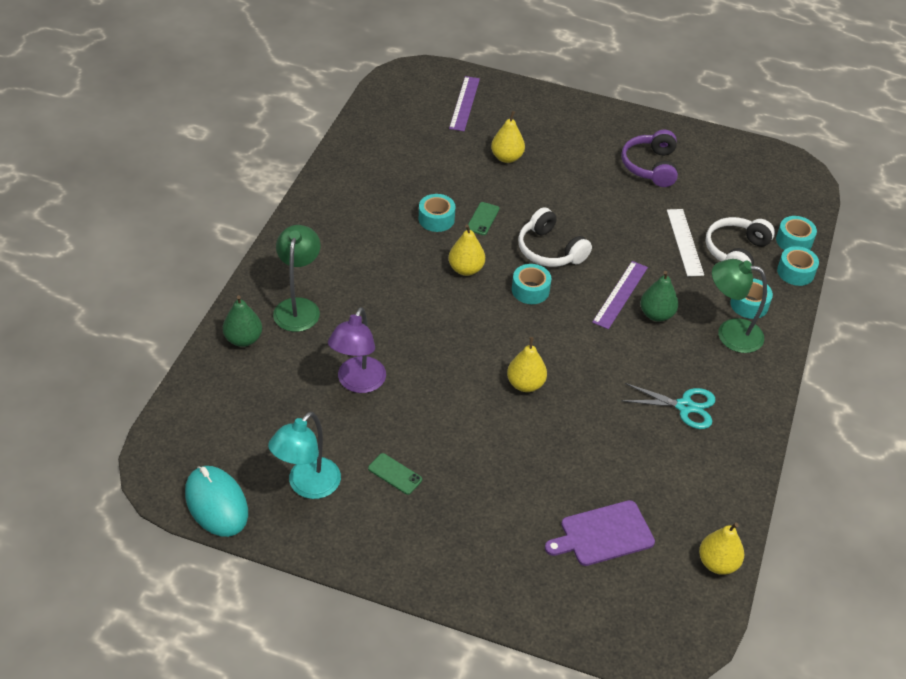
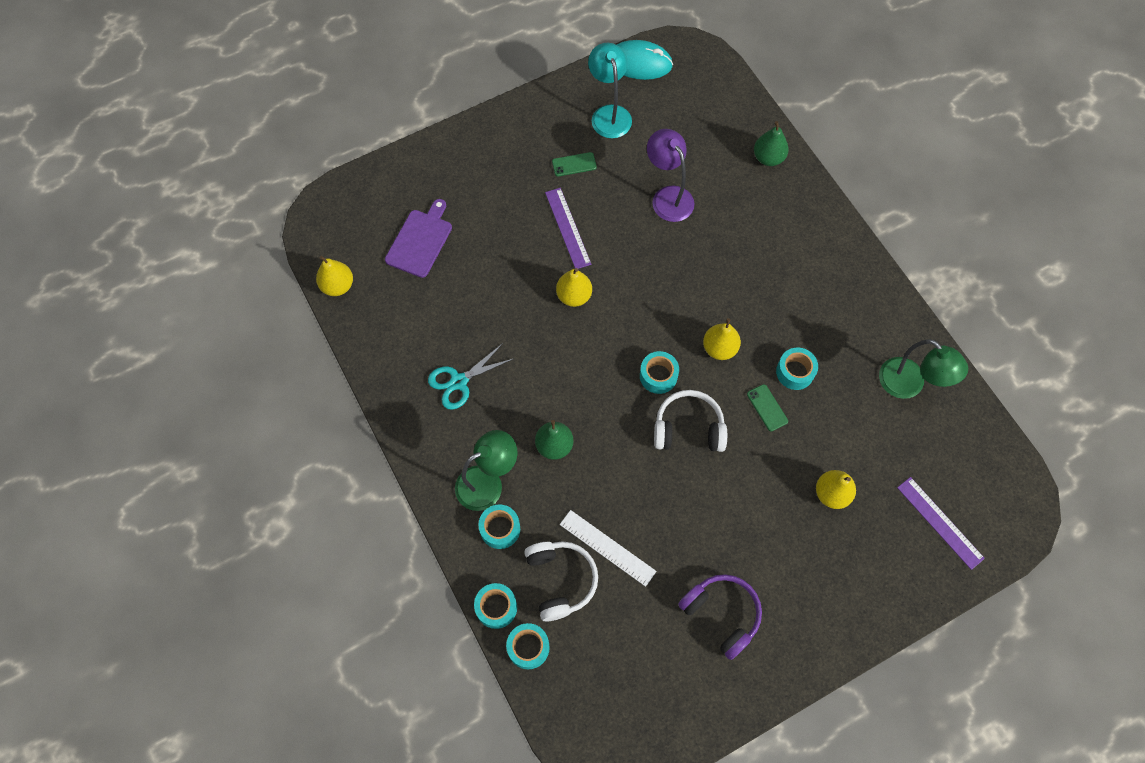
camera: 135 degrees right, 20 degrees up
(298, 307) = (772, 210): green lamp -> green lamp (909, 385)
(620, 294) = (597, 438): purple ruler -> purple ruler (567, 228)

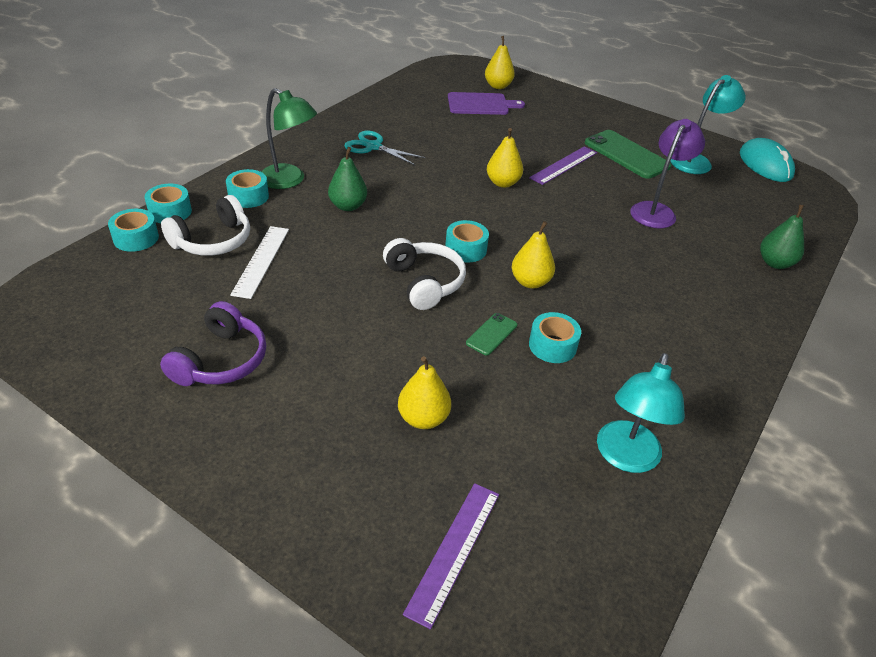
camera: 60 degrees right, 25 degrees down
(338, 286) = (411, 82): yellow pear -> yellow pear (498, 86)
(574, 164) = (626, 155): green phone -> green phone, size x2.02
(909, 385) = (626, 458): green lamp -> turquoise lamp

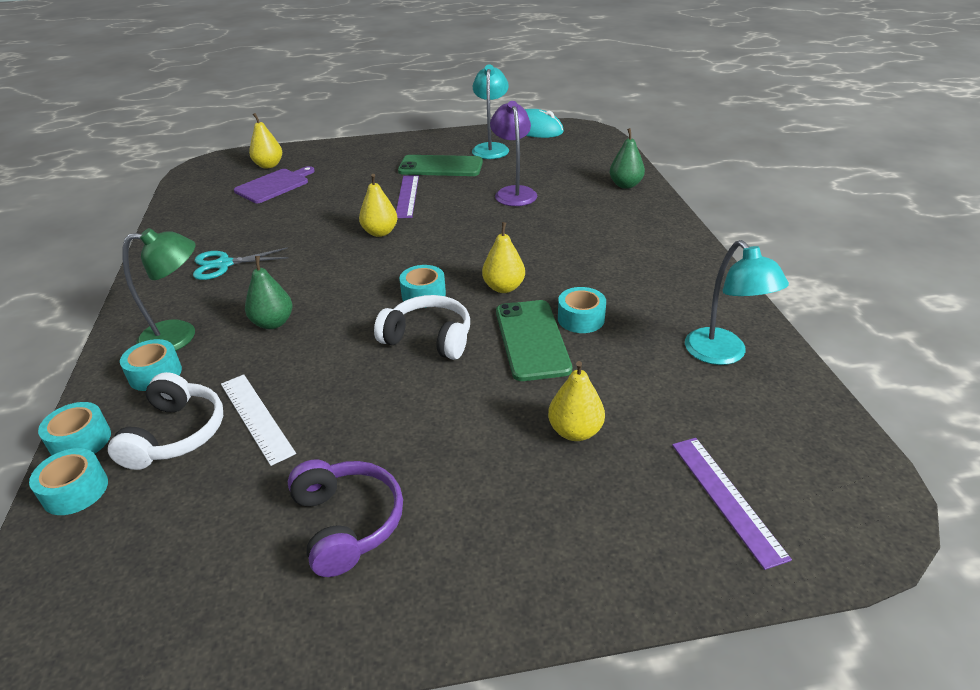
camera: 40 degrees left, 5 degrees down
(491, 334) = (531, 340): green phone -> green phone, size x2.02

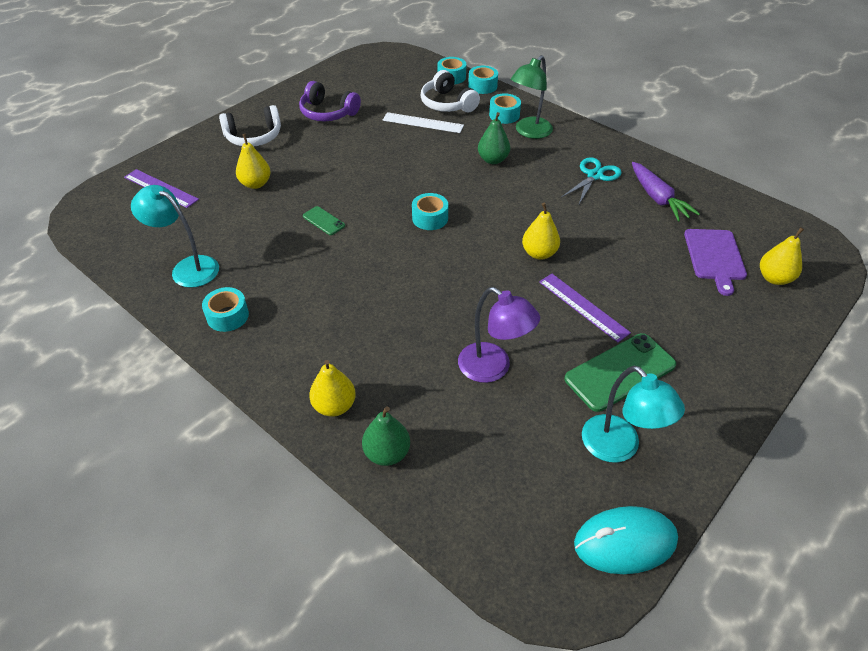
camera: 140 degrees right, 10 degrees up
(222, 228) = (658, 198): none -> purple carrot
(428, 338) = (389, 193): white headphones -> white headphones (254, 137)
(504, 287) = (381, 250): yellow pear -> yellow pear (334, 406)
(531, 340) = (323, 221): green phone -> green phone, size x0.49
(581, 319) = (303, 250): turquoise tape -> turquoise tape (227, 316)

